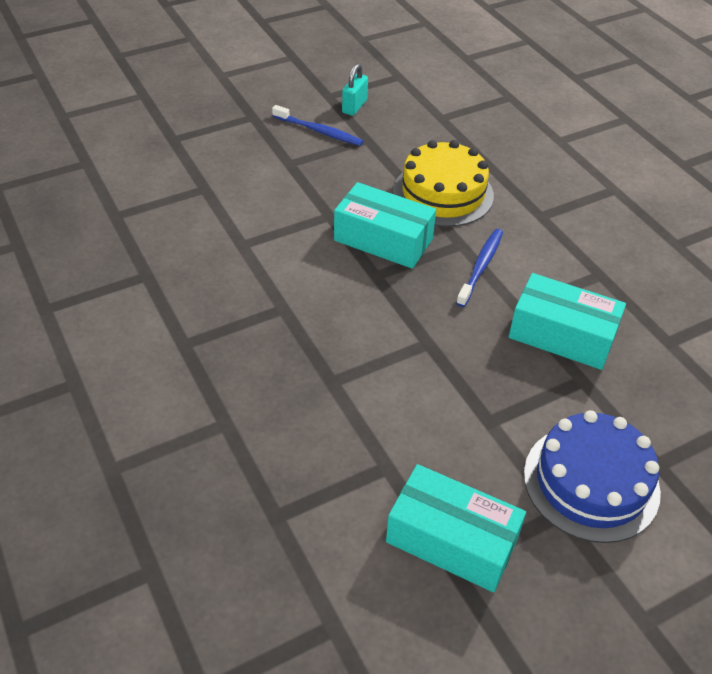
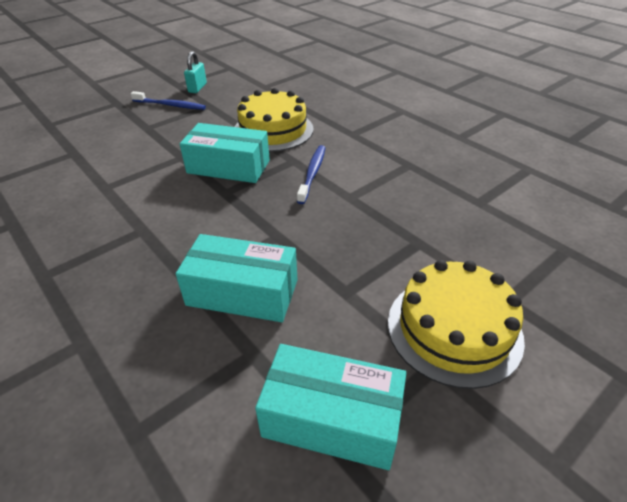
camera: 10 degrees left, 5 degrees down
(562, 335) = (391, 211): turquoise box -> turquoise box (242, 292)
(591, 482) = (454, 329): blue cake -> yellow cake

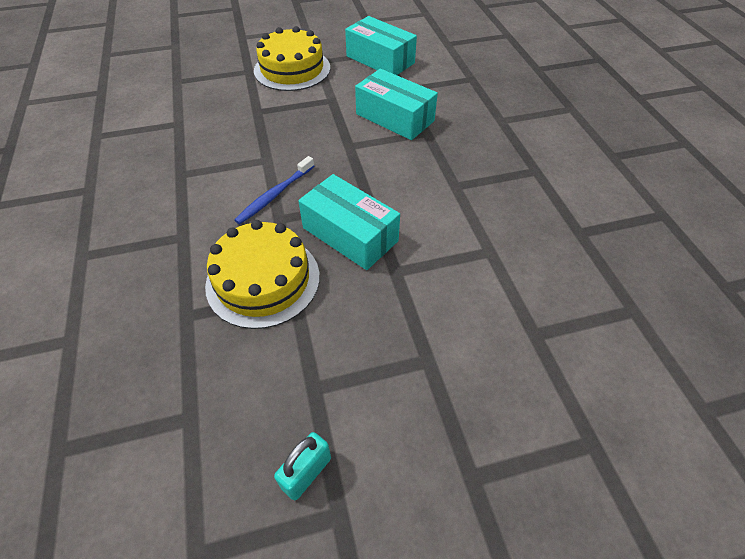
camera: 155 degrees left, 10 degrees up
(171, 105) = (375, 419): blue toothbrush -> none

